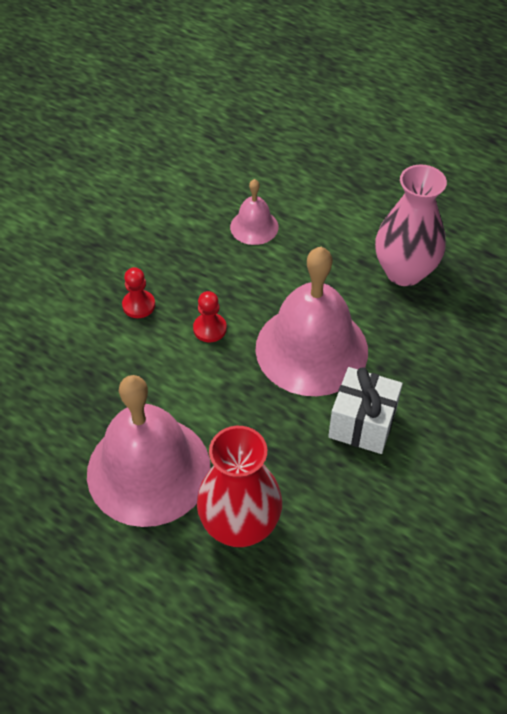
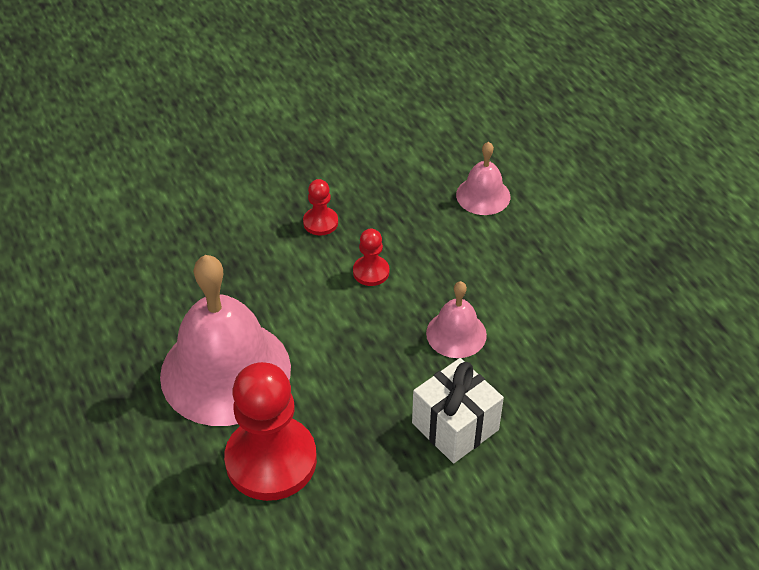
camera: 30 degrees right, 5 degrees down
(240, 525) = (271, 460): red vase -> red pawn
(311, 349) = (456, 334): pink bell -> pink bell, size x0.48
(404, 272) = (608, 302): pink vase -> none

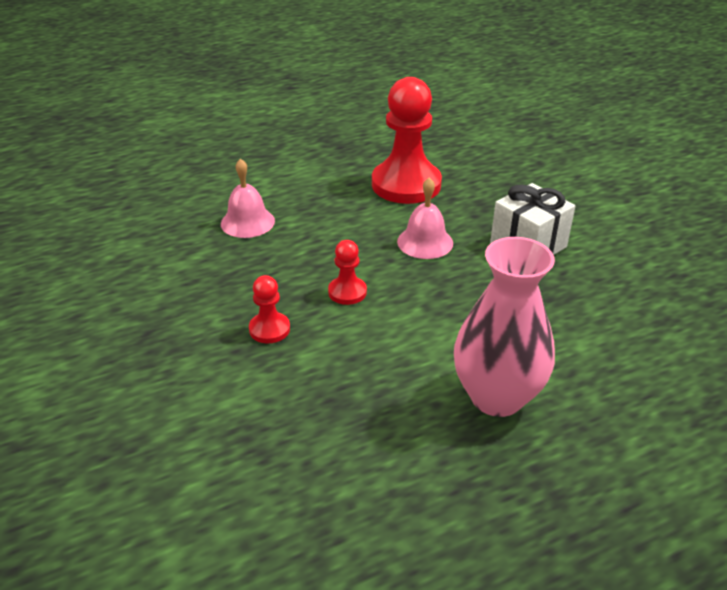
camera: 90 degrees left, 10 degrees down
(225, 371) = (496, 397): pink bell -> pink vase
(271, 460) = (601, 355): red pawn -> red pawn (406, 185)

